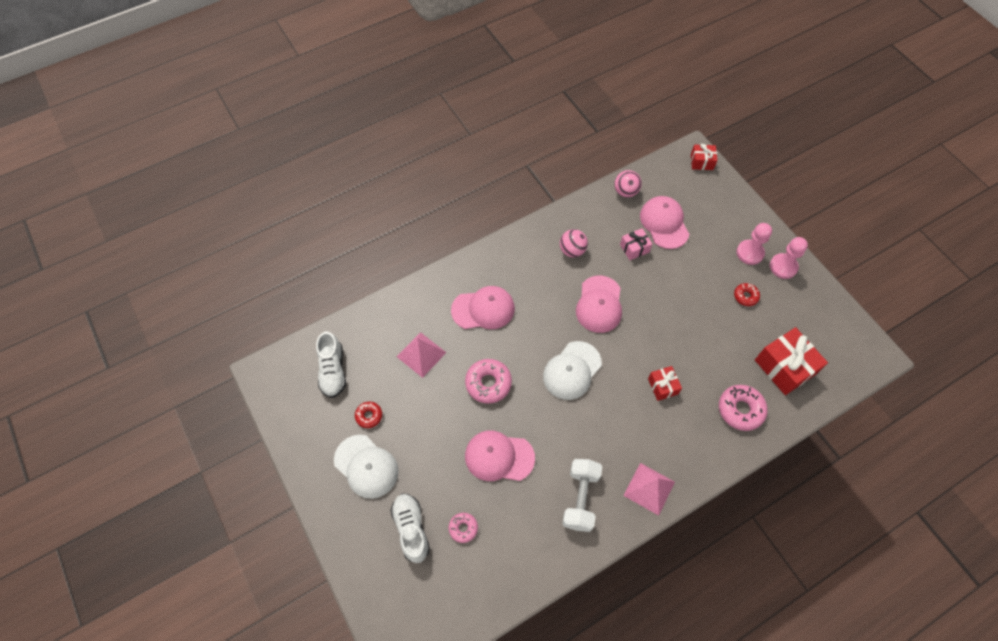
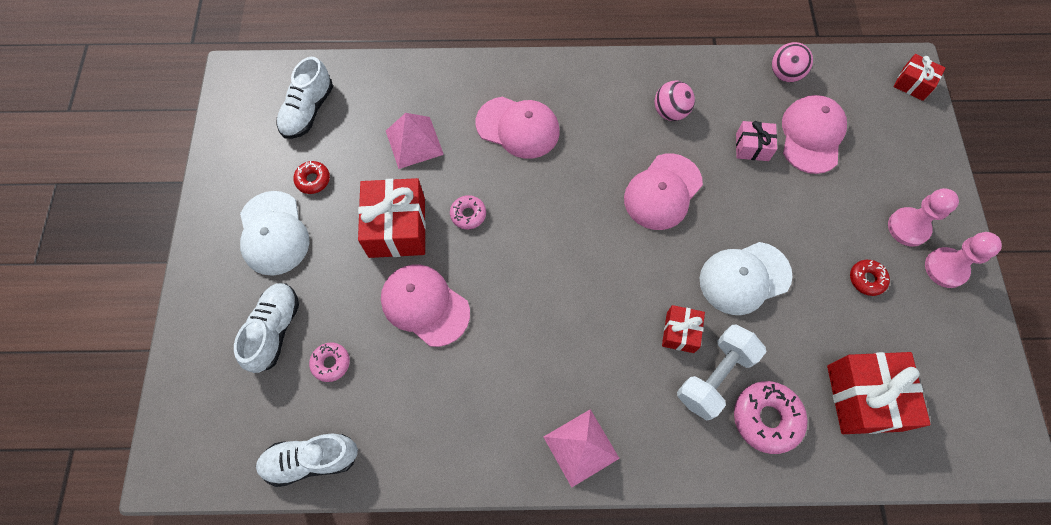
camera: 30 degrees right, 5 degrees up
(447, 417) = (397, 227): none -> red gift
(488, 383) = (468, 214): pink donut -> pink donut, size x0.58
(492, 595) = (311, 460): none -> white shoe
(572, 370) = (577, 252): white cap -> white cap (744, 278)
(580, 498) = (488, 409): white dumbbell -> white dumbbell (714, 376)

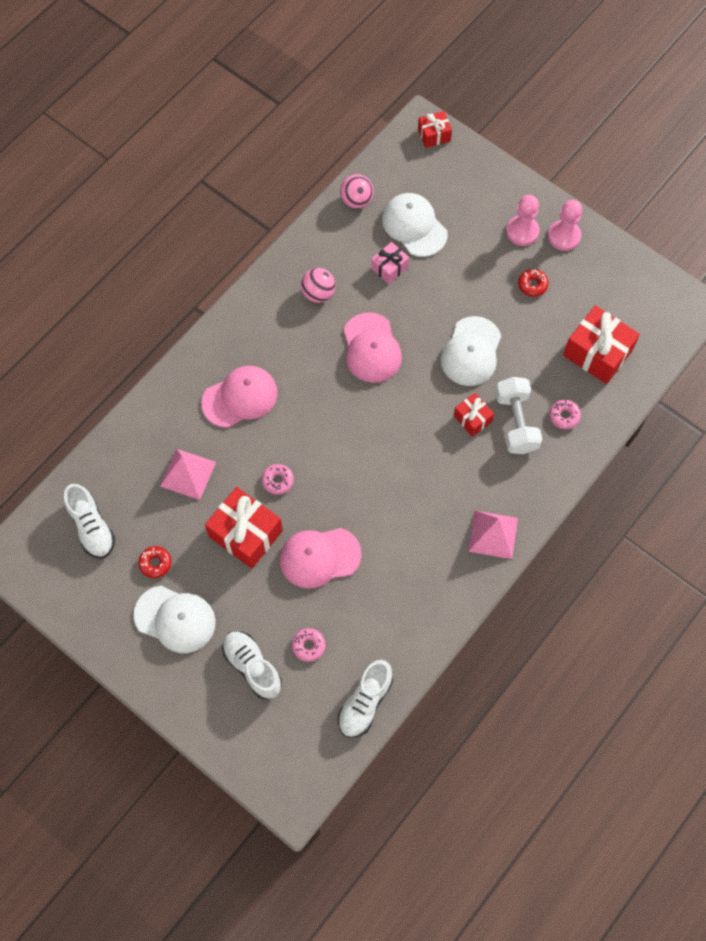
camera: 50 degrees left, 0 degrees up
(766, 418) = (564, 416): pink donut -> pink donut, size x0.58
(812, 135) = (414, 226): pink cap -> white cap

